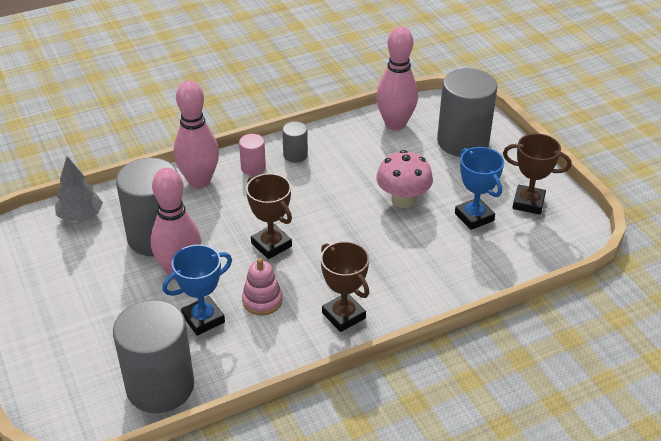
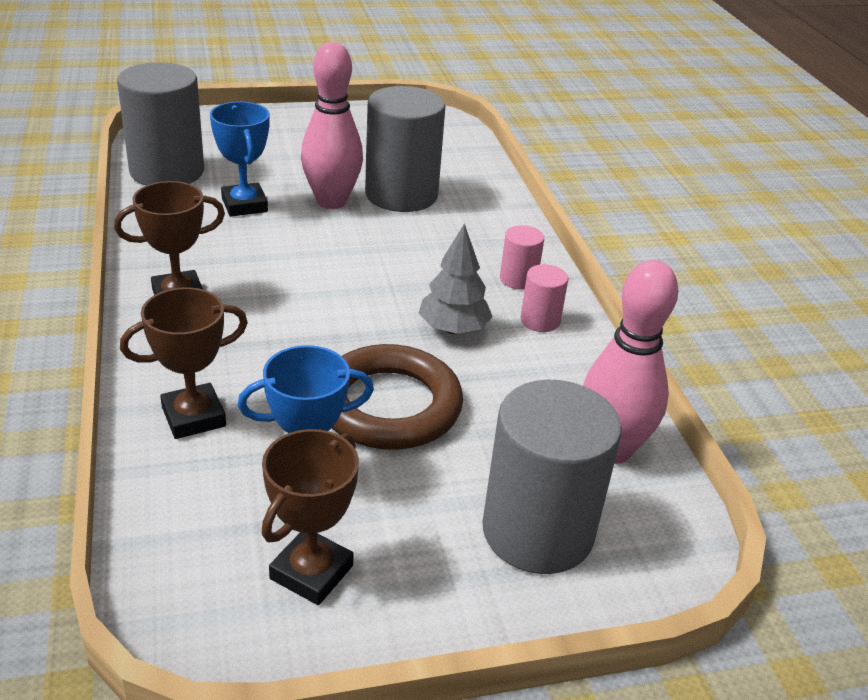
camera: 100 degrees right, 5 degrees down
(81, 216) = (458, 157): grey tree -> grey tree (453, 329)
(199, 181) = (500, 235): pink bowling pin -> none
(262, 301) = (247, 245): pink stacking toy -> none
(271, 245) = (345, 267): brown trophy -> brown trophy (193, 417)
(295, 155) = (540, 320): grey cylinder -> pink cylinder
(403, 200) = (389, 405): pink mushroom -> brown ring

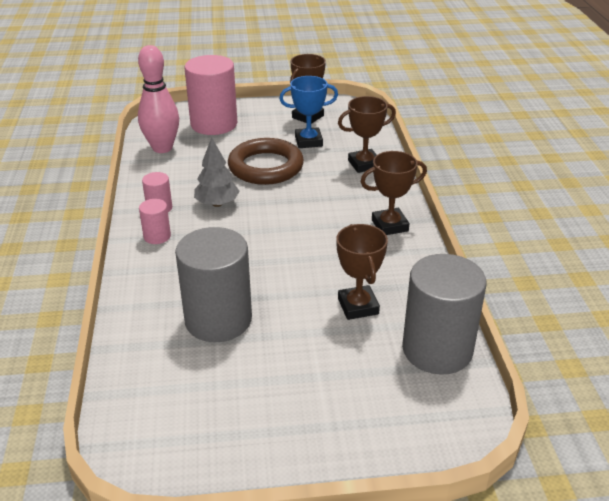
camera: 170 degrees left, 0 degrees up
(244, 205) = (358, 306): blue trophy -> brown trophy
(331, 201) = (283, 311): pink bowling pin -> none
(537, 531) = (214, 124): grey cylinder -> pink cylinder

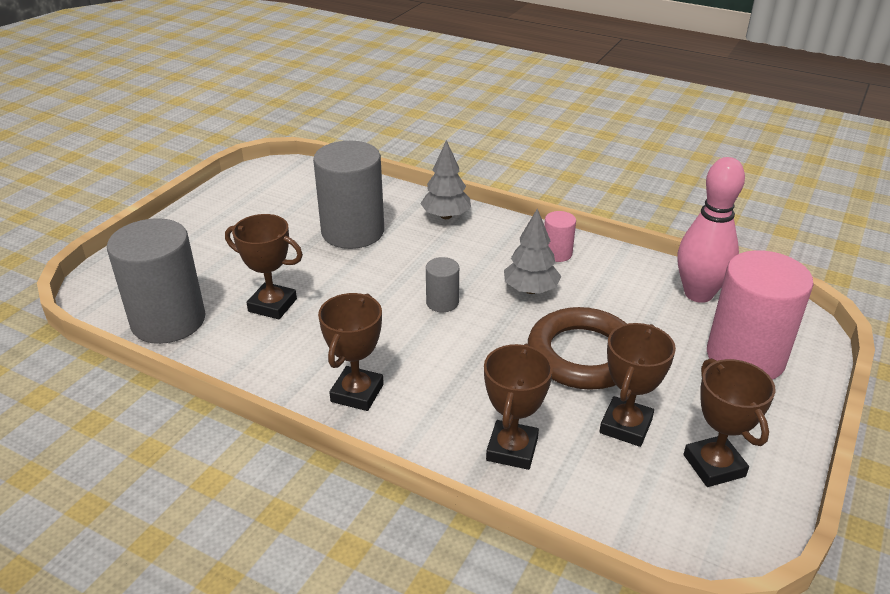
camera: 125 degrees right, 0 degrees up
(146, 279) = (446, 216): none -> grey tree
(157, 236) = (506, 238): pink cylinder -> none
(269, 232) = (442, 302): none -> grey cylinder
(308, 141) = (625, 426): blue trophy -> brown trophy

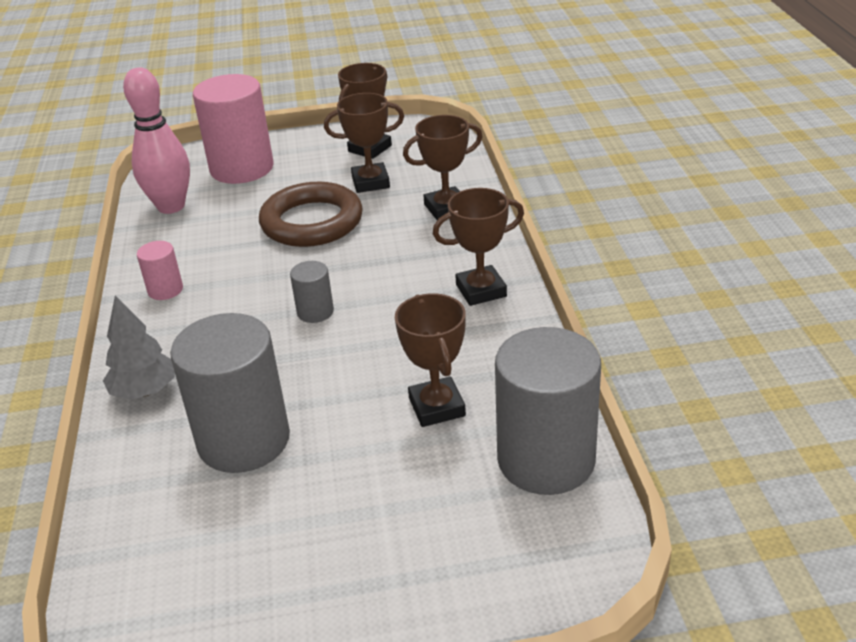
camera: 125 degrees left, 0 degrees up
(531, 290) = (244, 278): grey tree -> none

